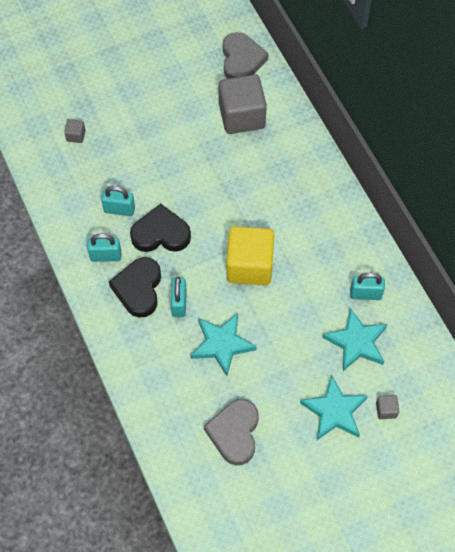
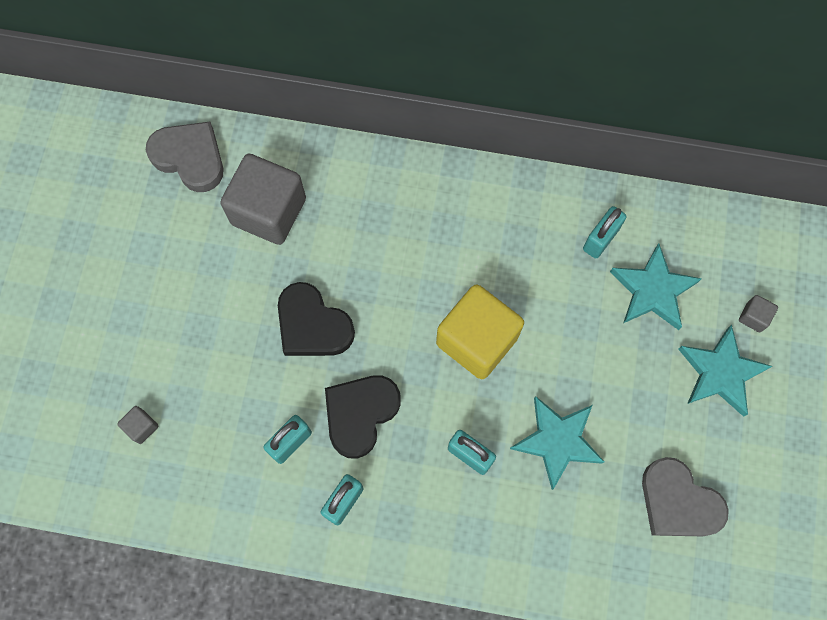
camera: 55 degrees left, 10 degrees up
(138, 289) = (417, 491): black heart -> black heart (312, 325)

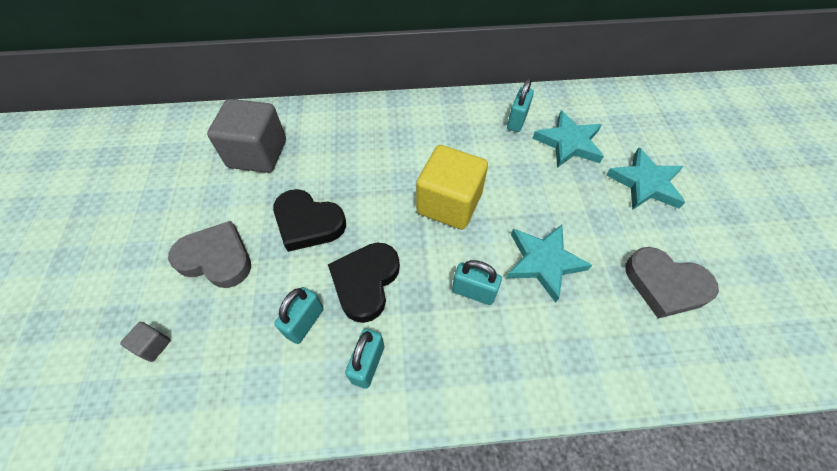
camera: 15 degrees left, 15 degrees down
(190, 158) = (189, 133): grey heart -> grey heart (216, 258)
(753, 317) = (648, 144): grey cube -> none

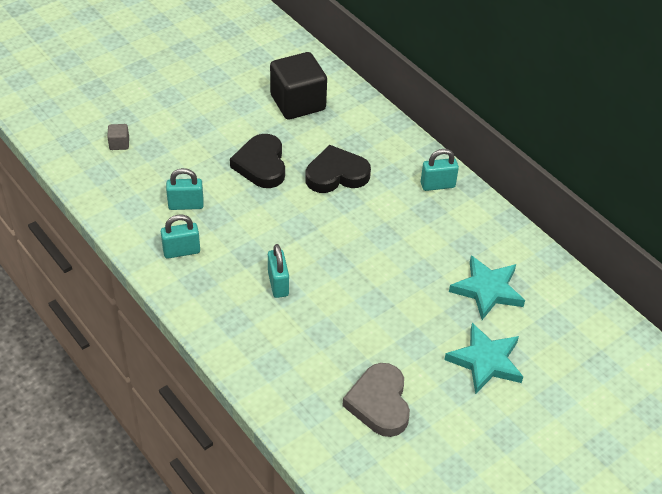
camera: 55 degrees right, 10 degrees down
(216, 258) = (196, 135): grey heart -> none
(257, 154) = (298, 103): grey cube -> black cube
(365, 282) = (239, 220): black heart -> black heart (336, 174)
(449, 203) = (347, 236): yellow cube -> none
(517, 121) = (481, 243): turquoise padlock -> turquoise padlock (437, 185)
(543, 262) = (338, 316): turquoise star -> none

